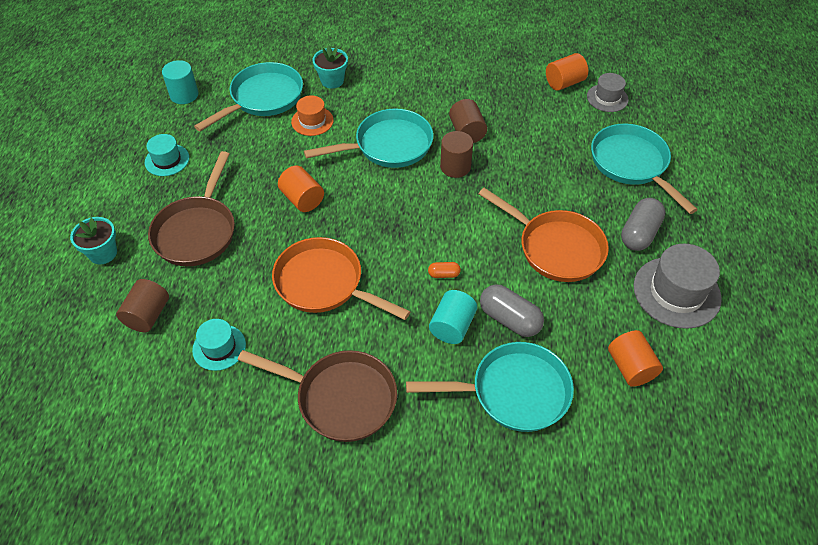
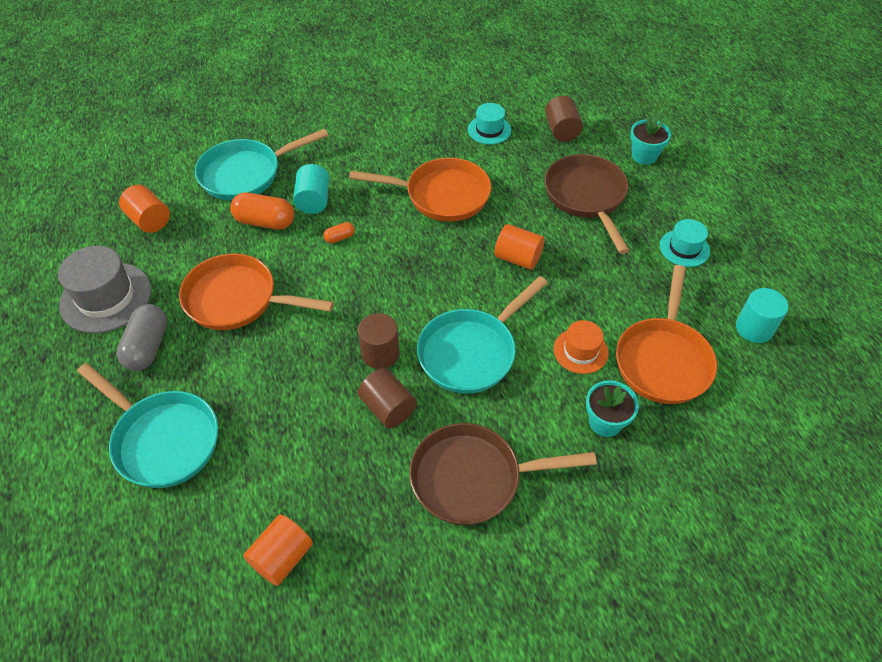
camera: 155 degrees right, 0 degrees up
(263, 98) = (663, 359): turquoise pan -> orange pan
(340, 398) = (377, 131): brown pan -> brown pan (473, 478)
(509, 319) = (265, 222): grey capsule -> orange capsule
(607, 98) = (210, 551): grey hat -> none

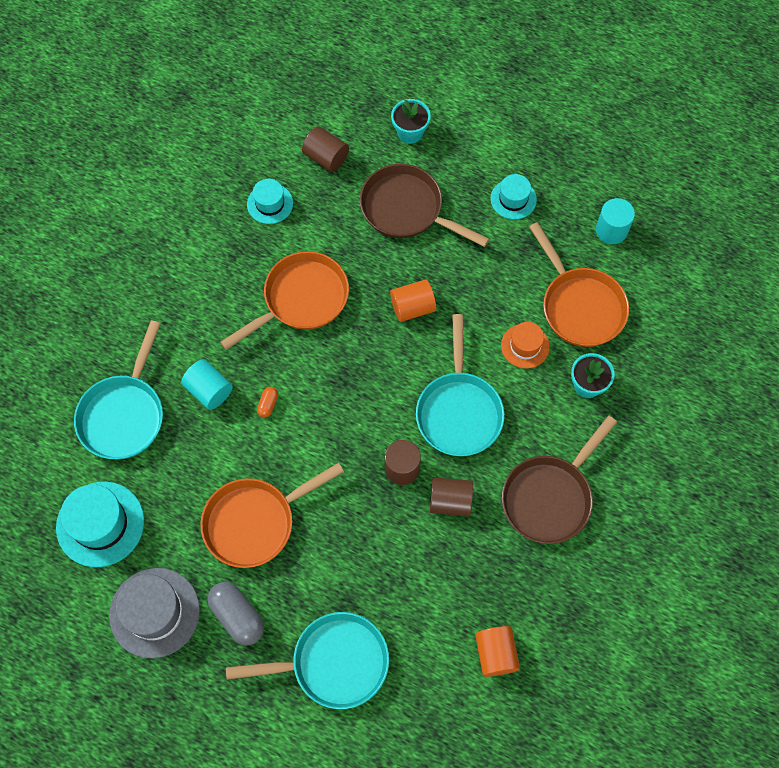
camera: 45 degrees left, 15 degrees up
(149, 220) = (100, 524): orange cylinder -> turquoise hat
(265, 222) = (194, 442): orange capsule -> none

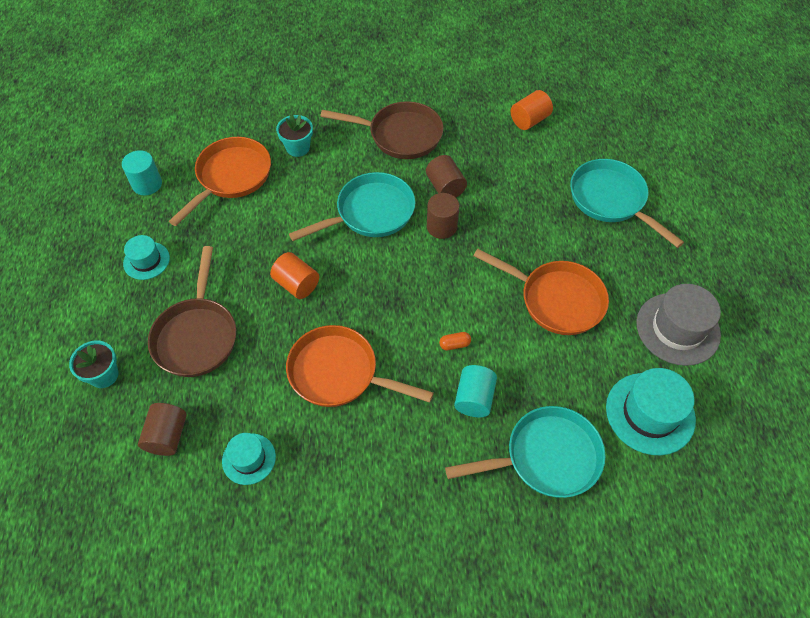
camera: 120 degrees left, 10 degrees down
(237, 616) = (632, 272): grey capsule -> none
(525, 346) = (287, 196): orange hat -> none

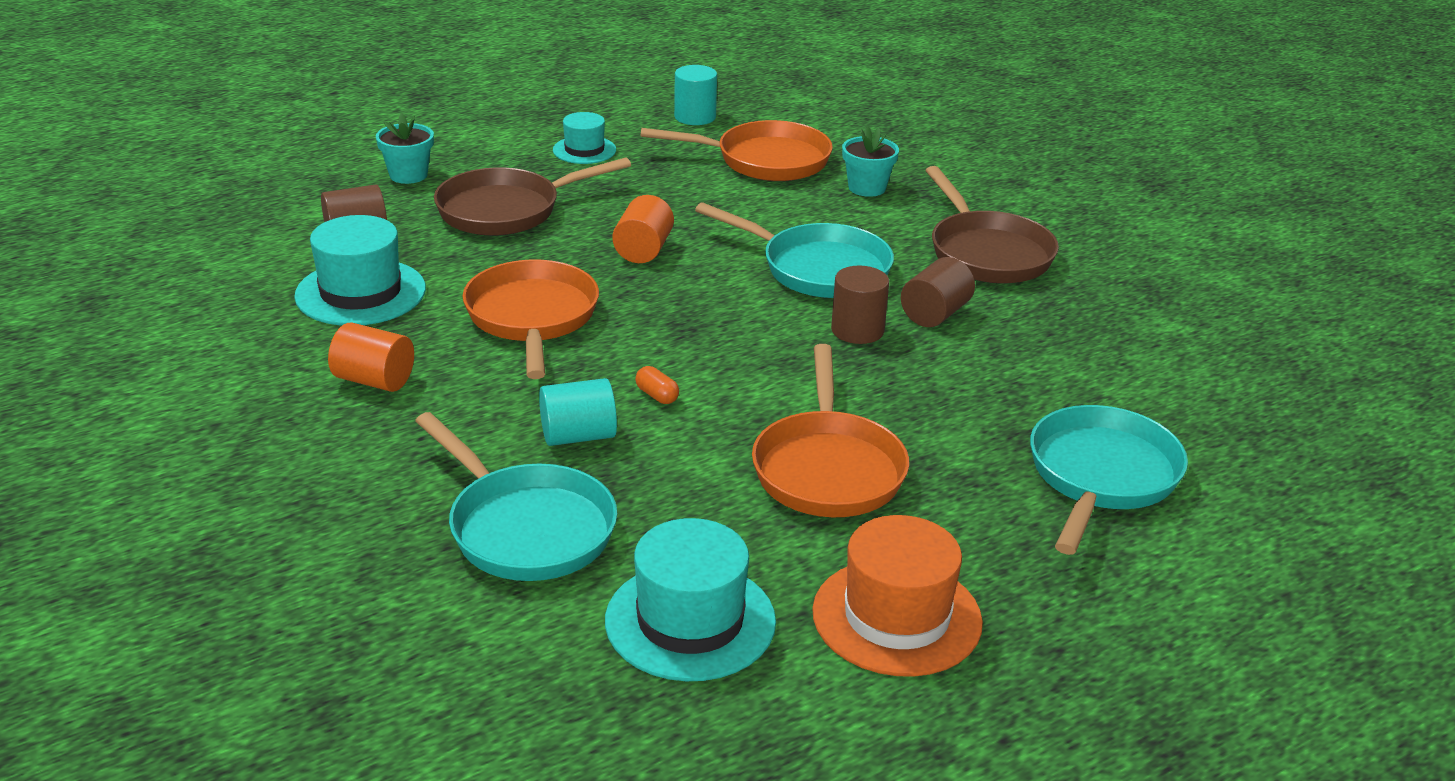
camera: 60 degrees right, 25 degrees down
(249, 459) = (360, 292): turquoise hat -> turquoise hat, size x1.71
(529, 120) = (1169, 353): orange cylinder -> orange cylinder (374, 380)
(677, 329) = (897, 617): grey hat -> orange hat

